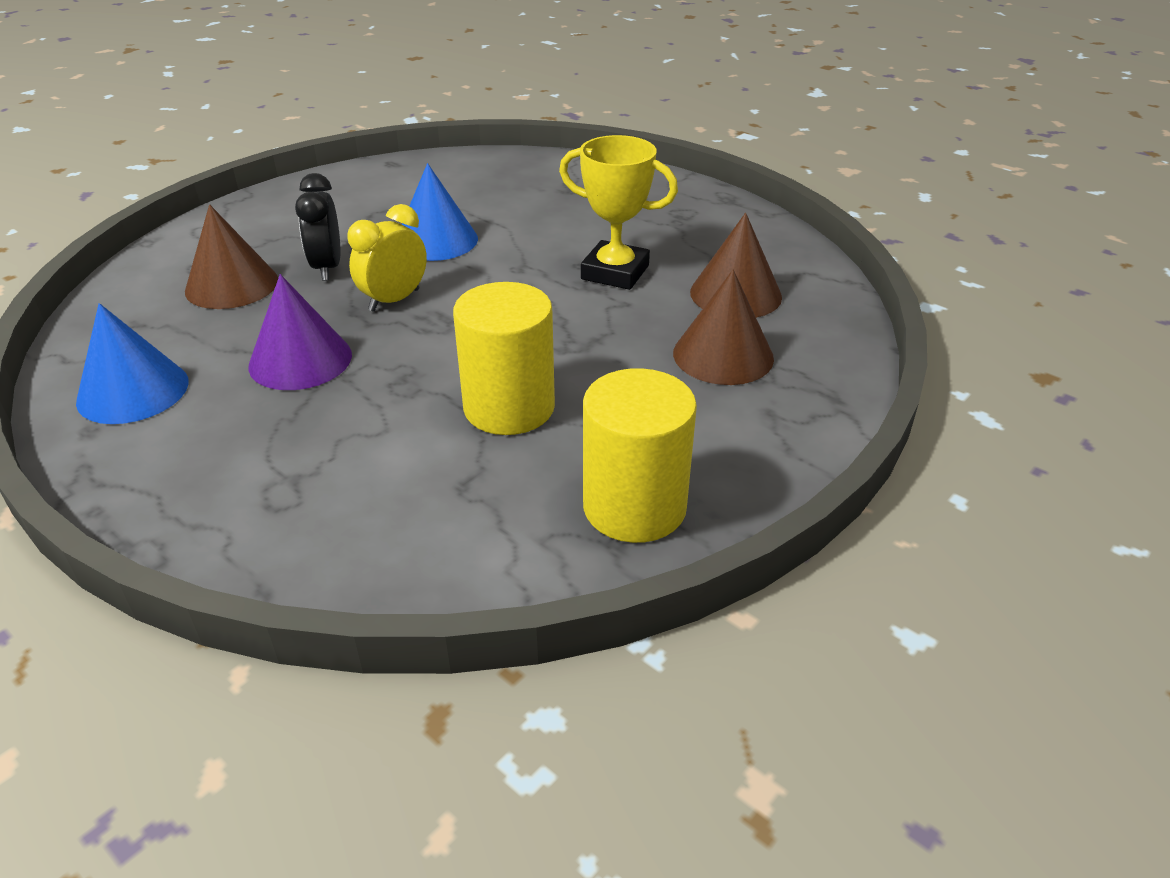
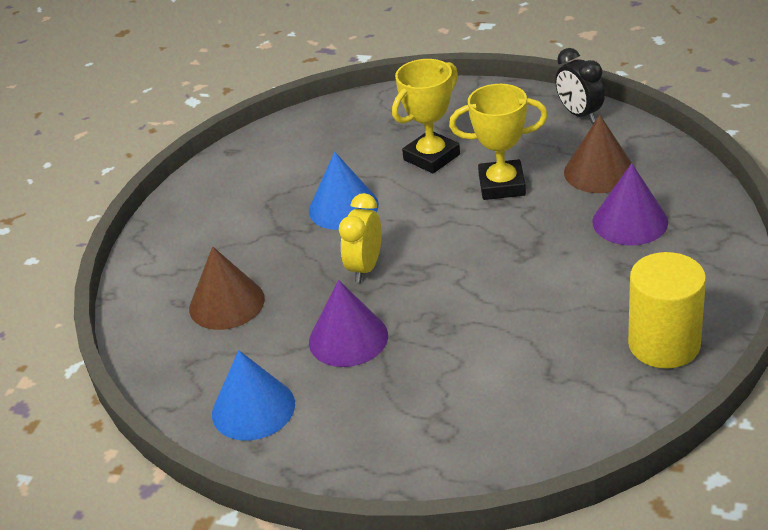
camera: 20 degrees left, 0 degrees up
(327, 268) = (285, 261): black clock -> black clock (579, 114)
(509, 407) = (527, 313): yellow cylinder -> none
(570, 225) = (431, 157): none -> yellow trophy
(723, 355) = (630, 221): brown cone -> purple cone

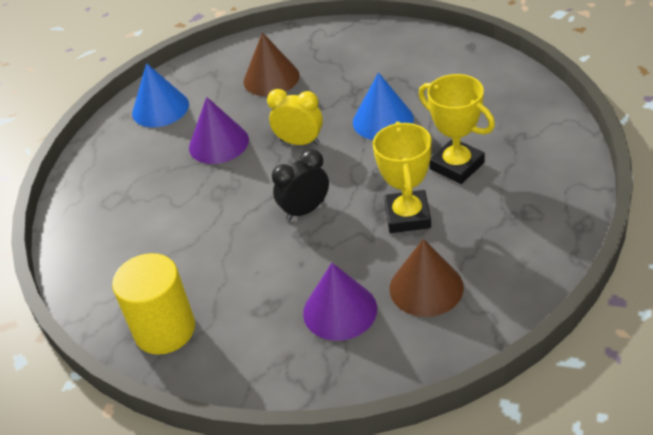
camera: 90 degrees right, 5 degrees up
(579, 114) = (536, 271): black clock -> black clock (305, 210)

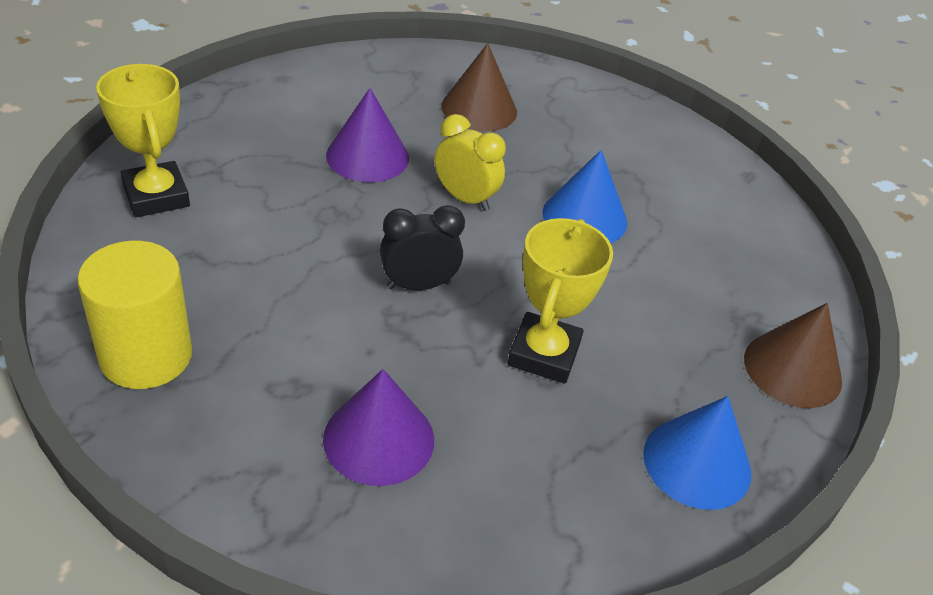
camera: 10 degrees right, 0 degrees up
(160, 108) = (327, 87): blue cone -> blue cone (697, 462)
(426, 287) = (511, 463): brown cone -> brown cone (792, 369)
(457, 166) = (646, 317): yellow trophy -> yellow trophy (156, 196)

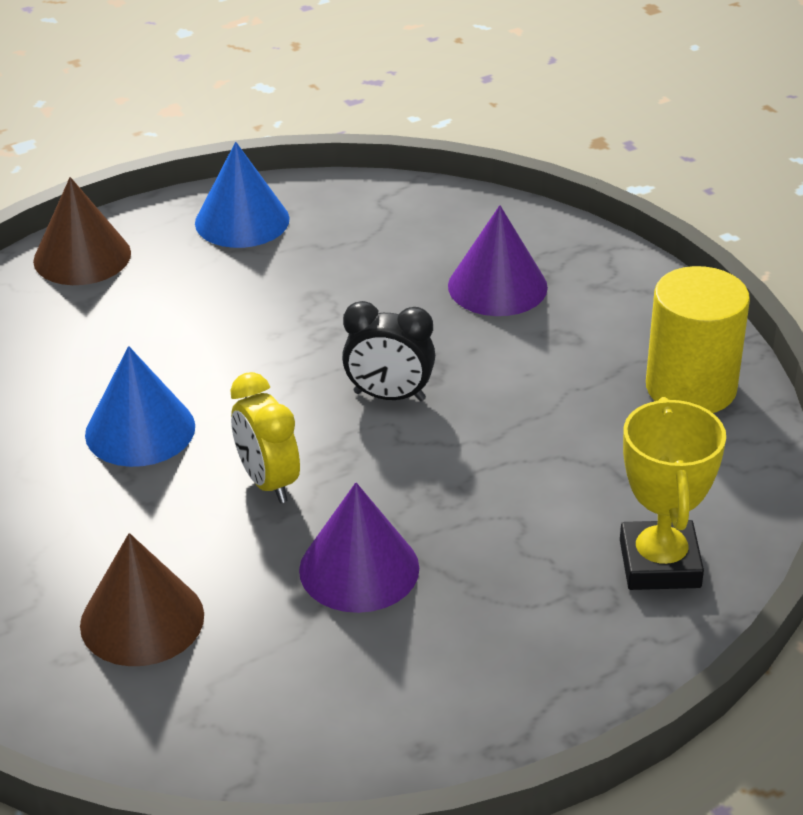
camera: 150 degrees left, 5 degrees down
(544, 354) = (306, 313): yellow trophy -> none

